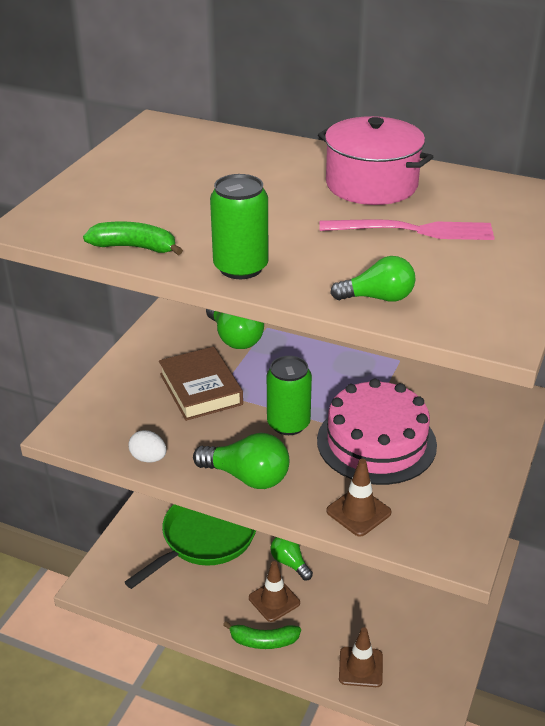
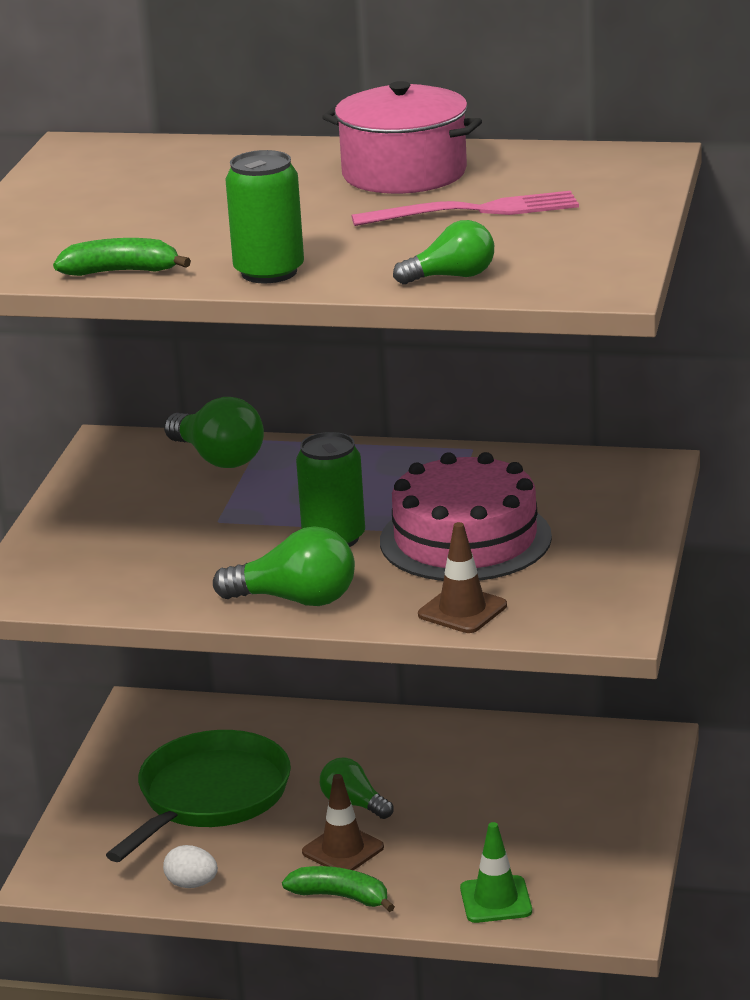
camera: 10 degrees left, 10 degrees down
(148, 458) = (146, 602): white egg -> white egg (192, 884)
(201, 389) = (191, 521): brown book -> none
(263, 641) = (341, 897): green banana -> green banana turned 150 degrees counterclockwise
(360, 667) = (496, 900): brown traffic cone -> green traffic cone

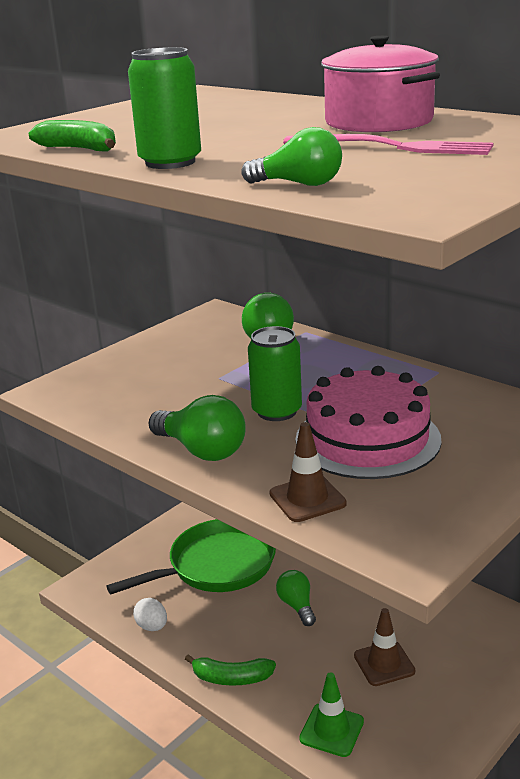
camera: 30 degrees right, 0 degrees up
(341, 897) = (231, 678): green banana -> green banana turned 135 degrees clockwise
(343, 850) = (262, 639): brown traffic cone -> brown traffic cone (384, 663)

